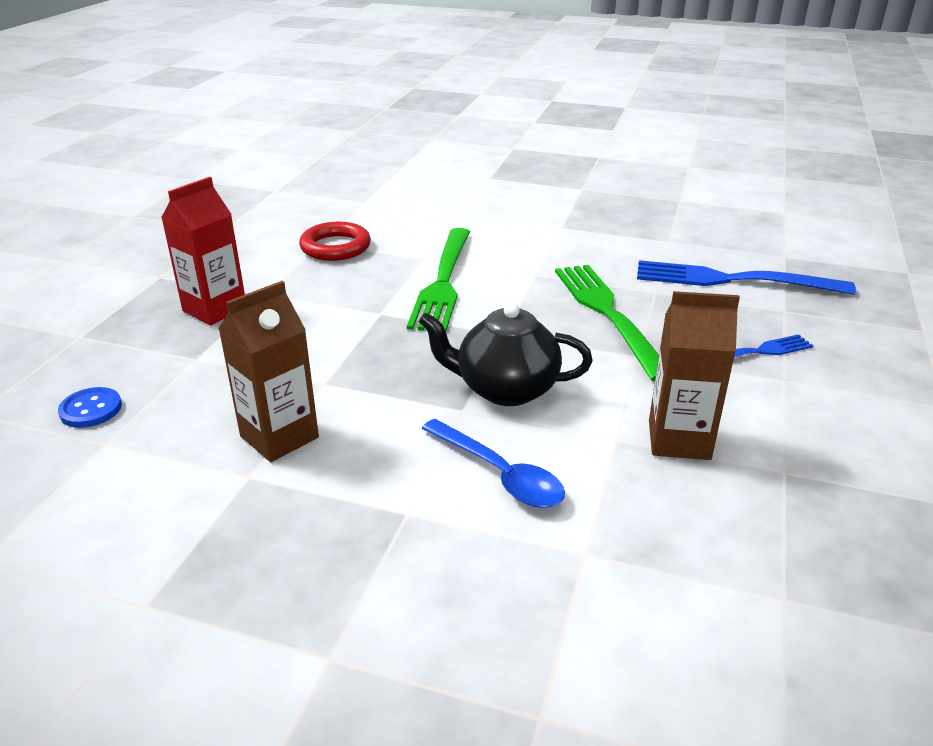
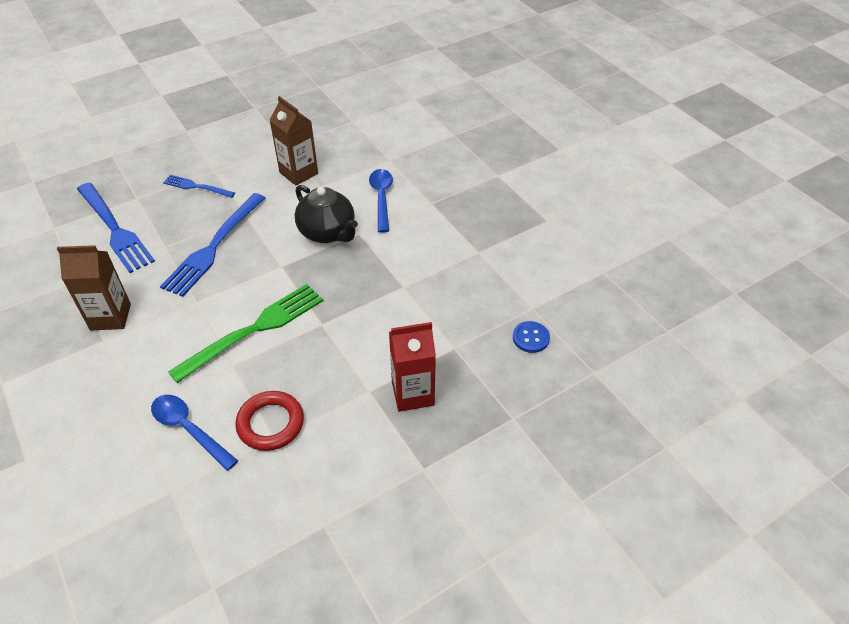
camera: 140 degrees left, 15 degrees up
(279, 437) = (450, 265): brown carton -> brown carton (110, 317)
(400, 222) = (188, 429): none -> blue spoon
(607, 314) = (214, 247): green fork -> blue fork

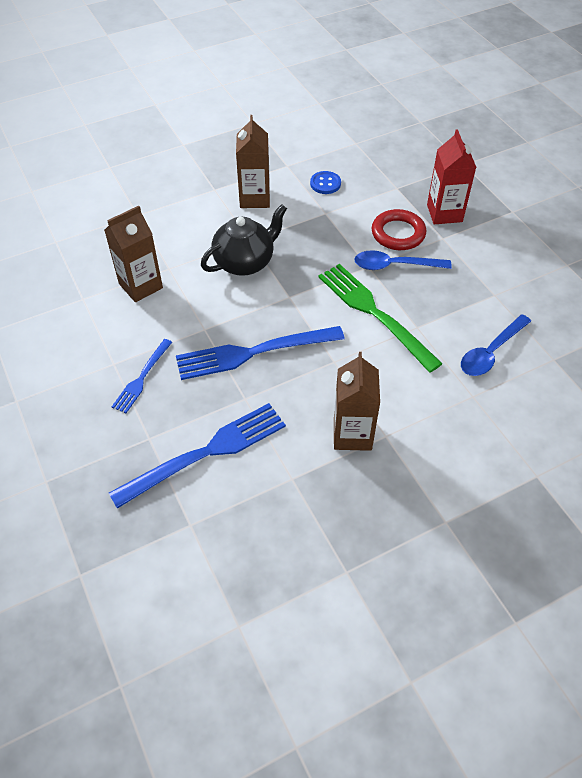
camera: 85 degrees left, 5 degrees up
(214, 247) = (253, 353): blue fork -> blue fork turned 135 degrees clockwise
(270, 423) = (480, 297): red ring -> red ring (398, 233)
(381, 198) = (199, 222): blue spoon -> blue spoon (394, 265)
(421, 232) = (254, 198): none -> brown carton
(530, 338) = (387, 147): blue button -> blue button (325, 184)

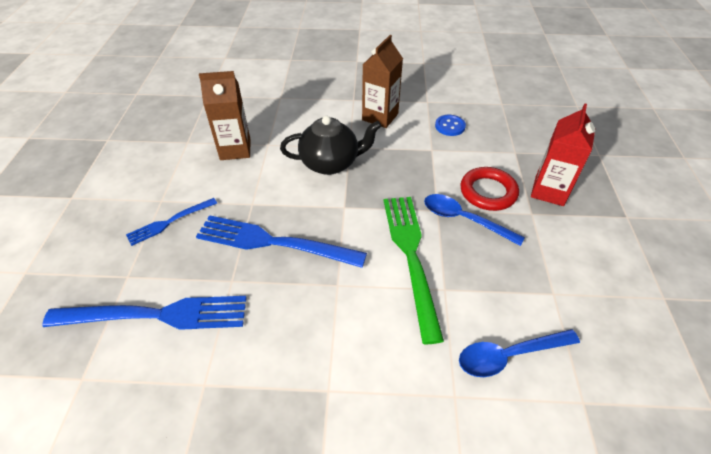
camera: 30 degrees right, 5 degrees down
(352, 434) = (296, 369): brown carton -> none

